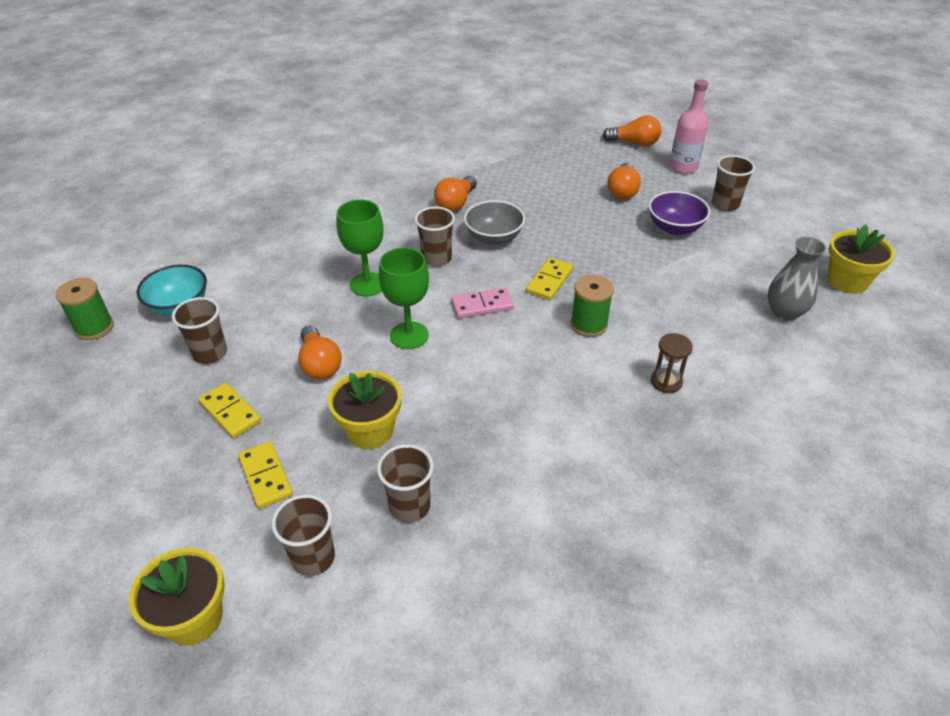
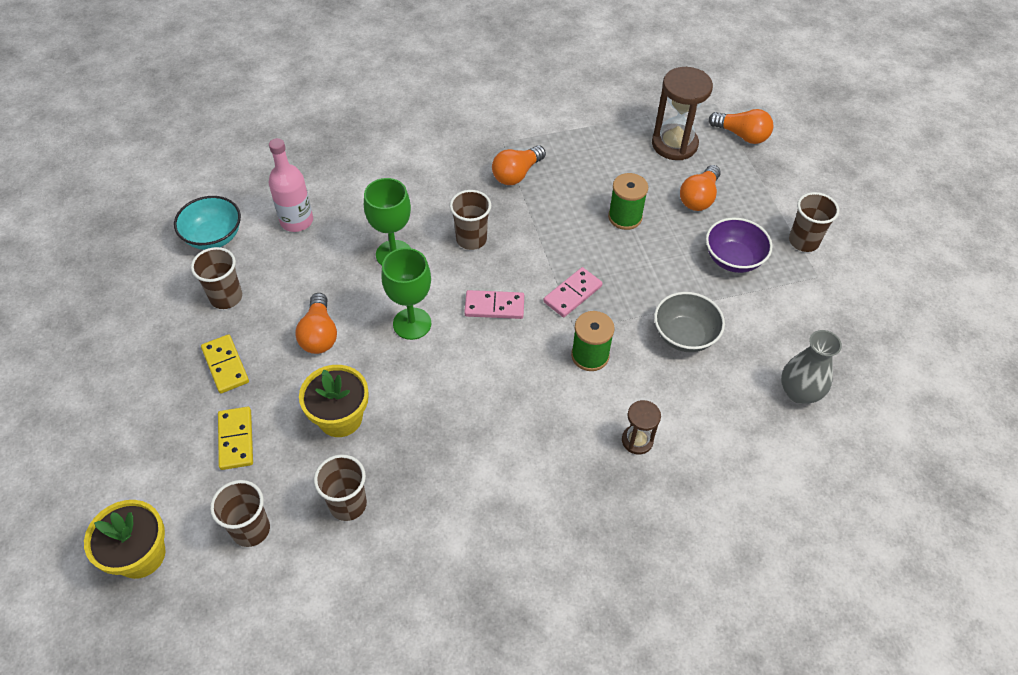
camera: 15 degrees right, 10 degrees up
(94, 327) = (134, 242): green spool -> green spool (625, 217)
(494, 237) = (538, 227): grey bowl -> grey bowl (684, 335)
(549, 281) = (572, 294): yellow domino -> pink domino
(582, 159) = (674, 144): none -> brown hourglass
(683, 167) = (781, 180): pink bottle -> pink bottle (296, 221)
(847, 281) = (887, 372): yellow flower pot -> none

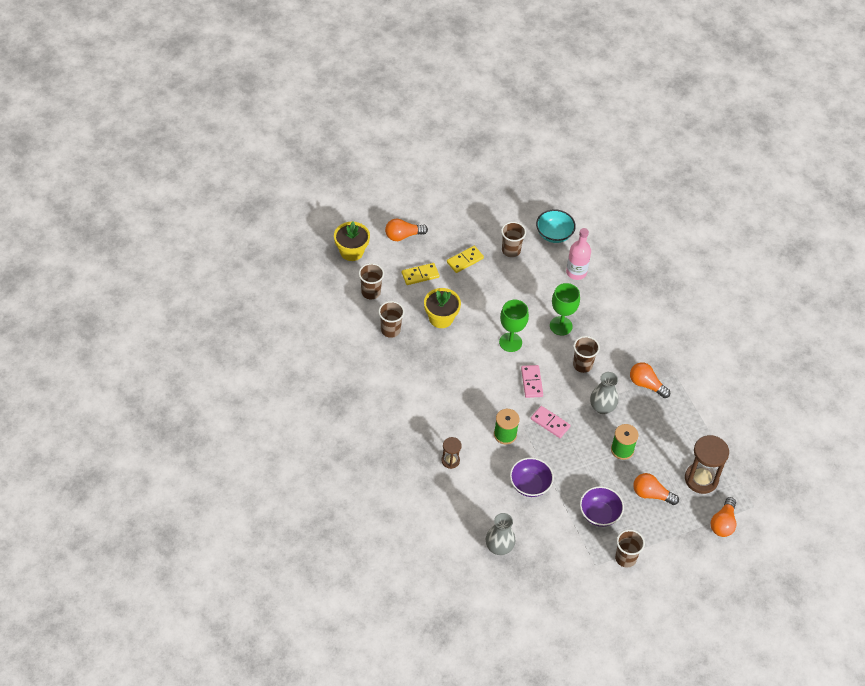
camera: 80 degrees right, 0 degrees up
(319, 334) = (494, 299): orange light bulb -> orange light bulb (403, 235)
(550, 228) = (602, 407): none -> grey vase
(684, 335) = (530, 485): grey bowl -> purple bowl

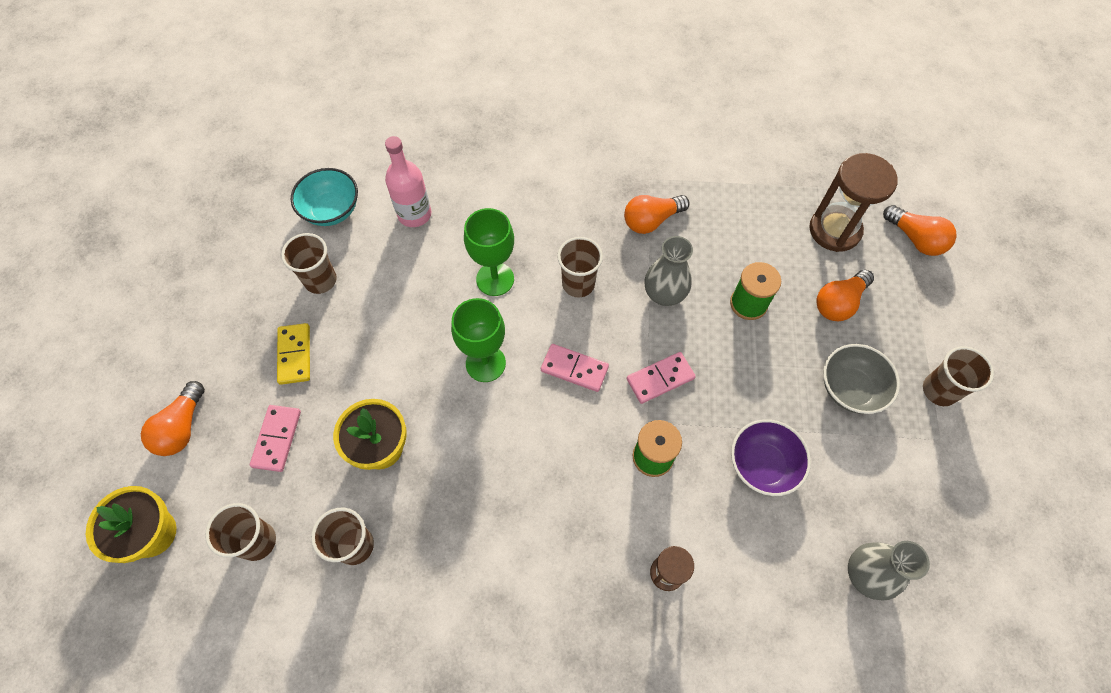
camera: 60 degrees left, 10 degrees up
(420, 275) = (277, 439): yellow domino -> pink domino
(599, 514) = (850, 389): purple bowl -> grey bowl

